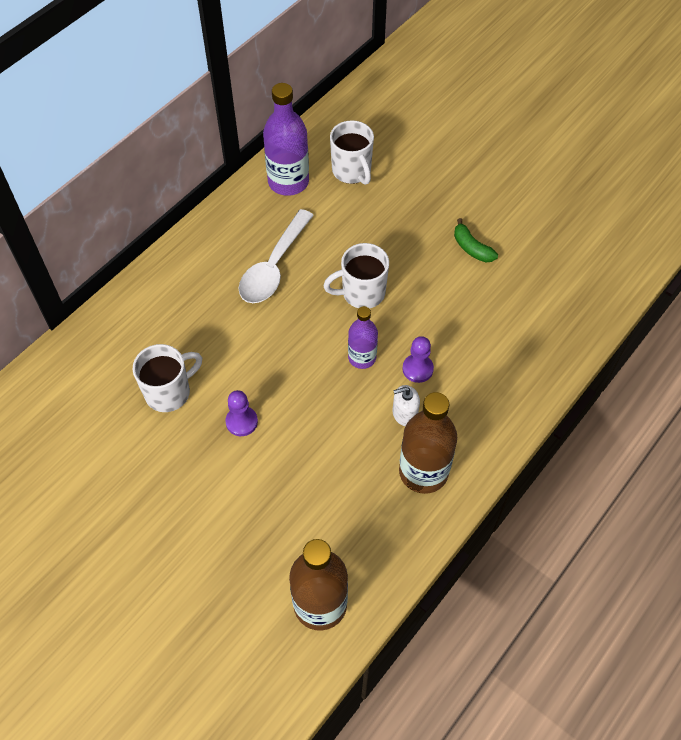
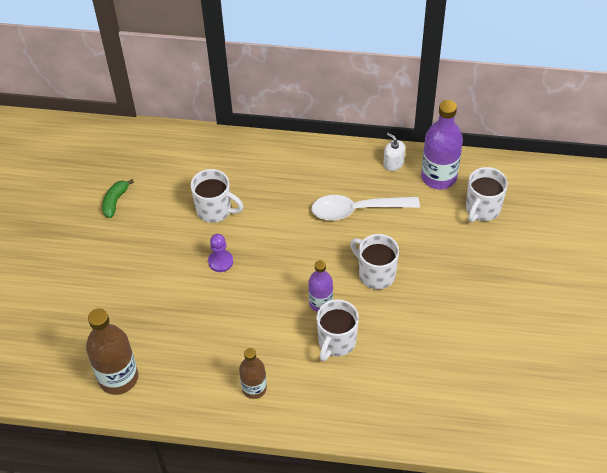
camera: 60 degrees right, 5 degrees down
(404, 413) = (293, 353): white soap dispenser -> white soap dispenser (393, 163)
(417, 369) = (336, 342): purple pawn -> white mug
(423, 472) = (254, 388): brown bottle -> brown bottle, size x0.61
(472, 248) = (474, 323): green banana -> green banana (115, 201)

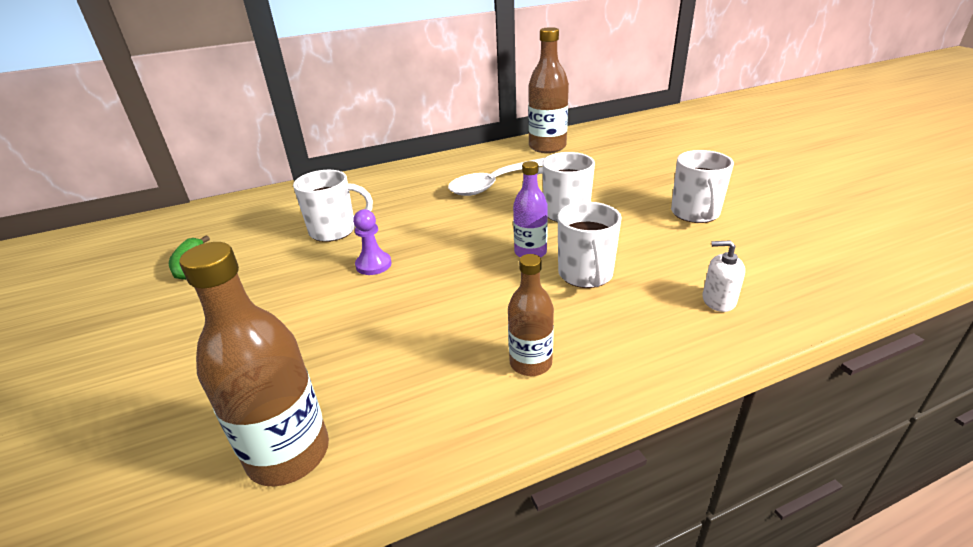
camera: 30 degrees left, 20 degrees down
(393, 163) = (498, 152): white soap dispenser -> white soap dispenser (718, 300)
(438, 177) = (547, 147): purple bottle -> brown bottle
(482, 209) = (607, 150): white mug -> white mug (695, 214)

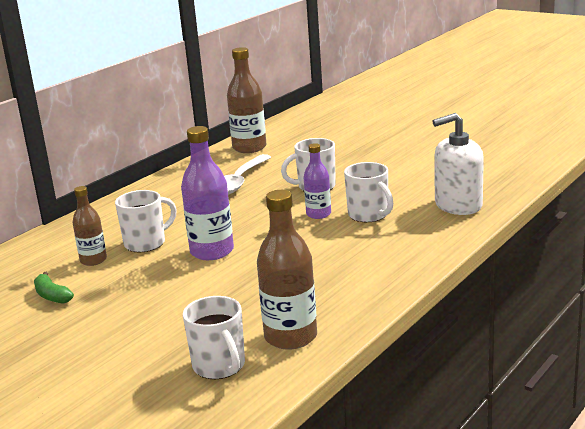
camera: 30 degrees left, 10 degrees down
(373, 265) = (212, 251): purple pawn -> purple bottle
(530, 363) = (382, 262): brown bottle -> brown bottle (93, 260)
(695, 214) = (405, 165): white mug -> white mug (219, 366)
(718, 300) = (458, 205): white soap dispenser -> white soap dispenser, size x2.09

